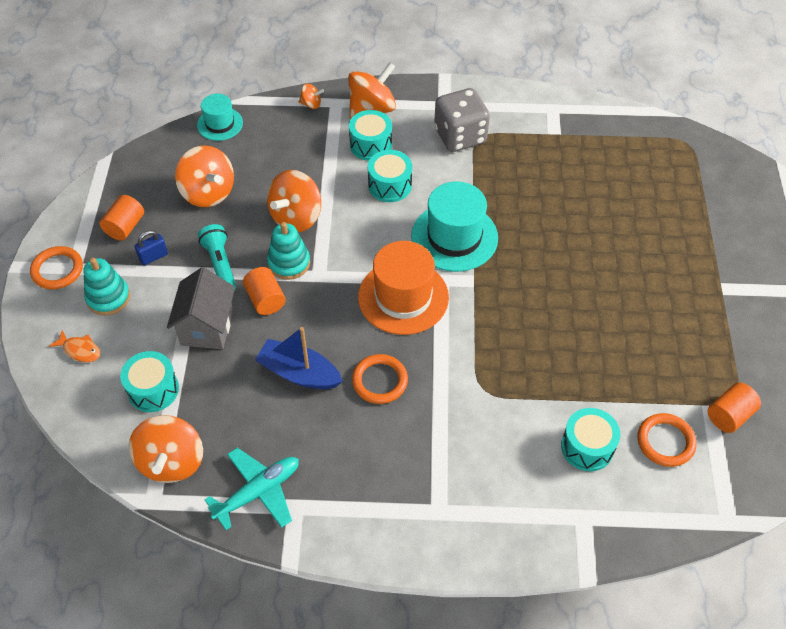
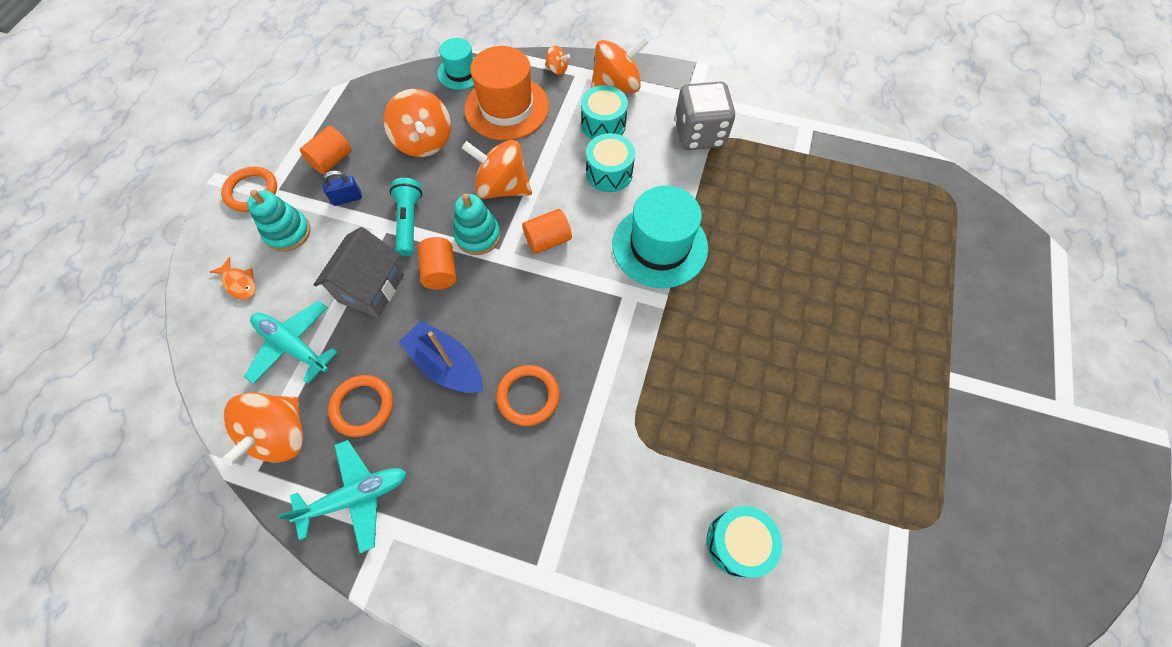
camera: 15 degrees right, 10 degrees up
(153, 389) = (293, 346): turquoise drum -> turquoise plane
(296, 217) = (502, 187): orange spinning top -> orange spinning top turned 60 degrees clockwise
(403, 297) = (584, 303): orange hat -> orange hat (507, 108)
(665, 441) = (834, 562): orange ring -> orange ring (362, 407)
(729, 415) = (921, 548): orange cylinder -> orange cylinder (548, 240)

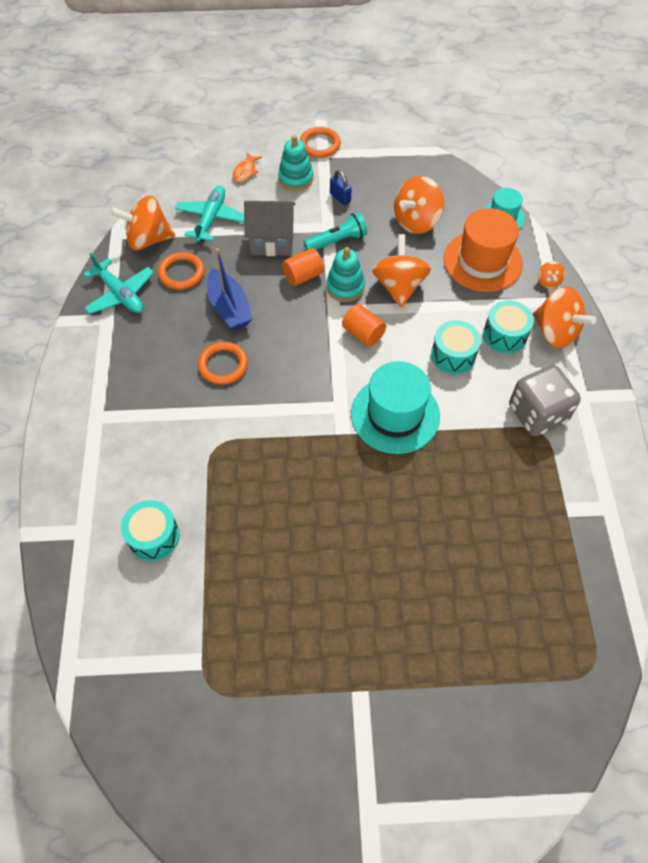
camera: 70 degrees right, 5 degrees down
(332, 160) = (369, 175): orange cylinder -> none
(446, 365) = (229, 307): blue boat -> blue boat turned 135 degrees clockwise

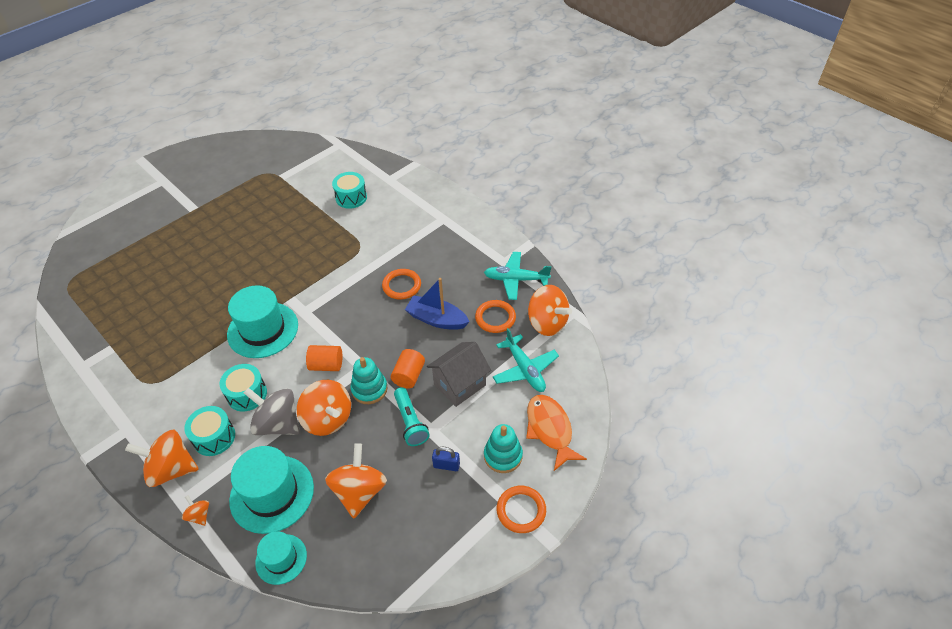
camera: 140 degrees right, 10 degrees down
(148, 239) = (547, 323): orange spinning top -> orange spinning top turned 90 degrees clockwise
(245, 171) = (550, 430): orange fish -> orange fish, size x1.86
(337, 241) = (410, 422): turquoise flashlight -> turquoise flashlight turned 45 degrees counterclockwise
(443, 310) = (278, 424): none -> grey spinning top
(482, 261) = (272, 493): orange hat -> turquoise hat
(537, 414) = (158, 394): grey dice -> none

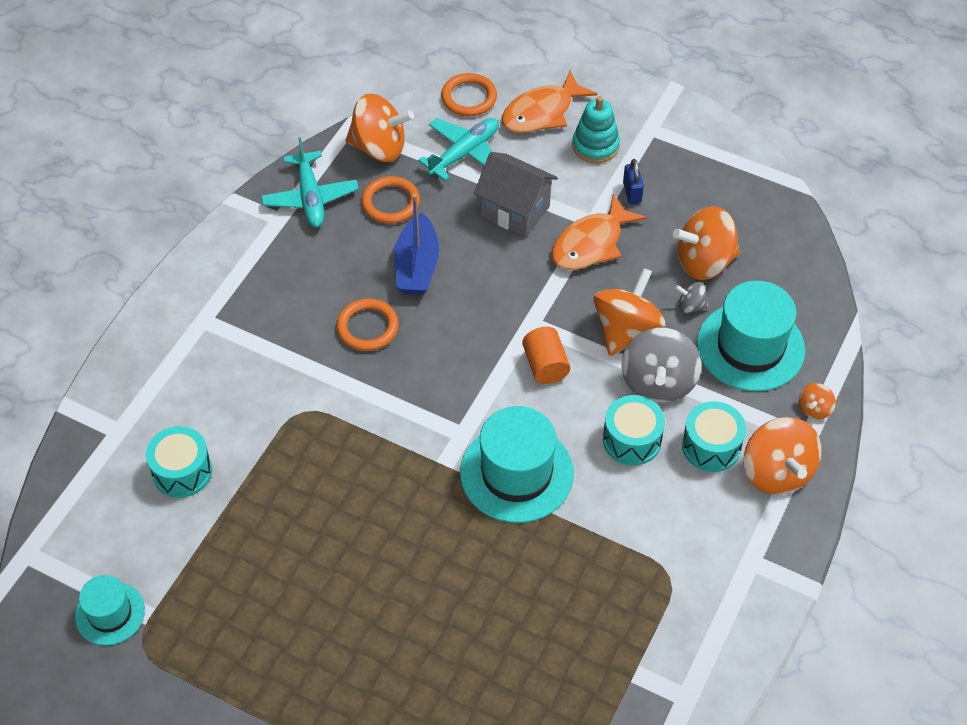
camera: 110 degrees left, 5 degrees up
(281, 559) = (816, 304): turquoise hat -> turquoise hat (110, 613)
(326, 467) = (690, 306): none -> grey spinning top
(369, 389) = (562, 302): turquoise stacking toy -> none
(409, 375) = (523, 267): orange cylinder -> none
(410, 422) = (591, 244): turquoise flashlight -> orange fish
(521, 510) = (653, 116): orange ring -> orange ring (469, 98)
(547, 323) = (379, 147): orange spinning top -> orange spinning top turned 75 degrees clockwise

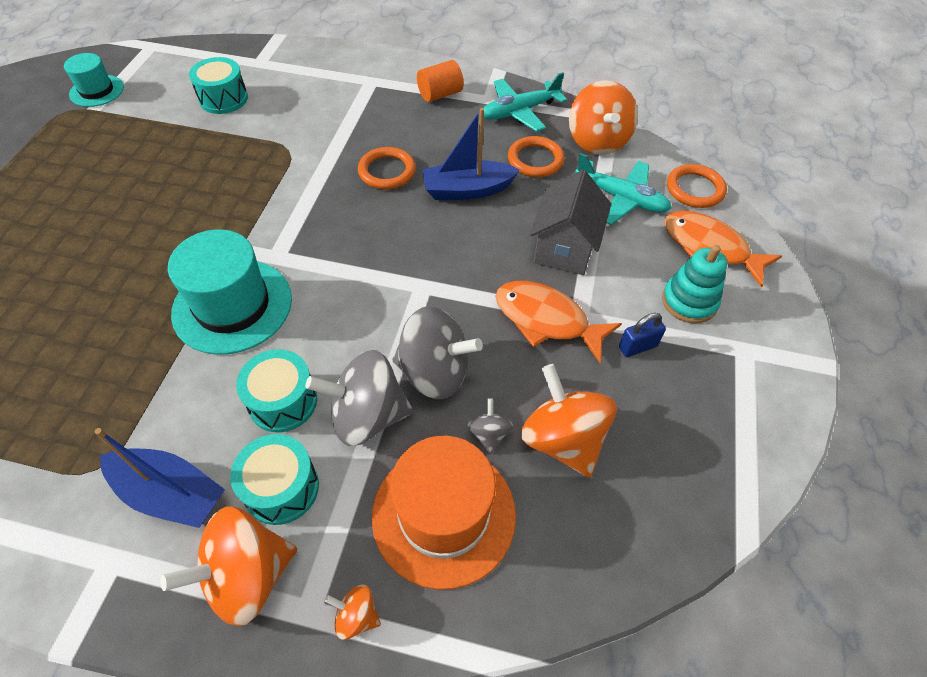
camera: 75 degrees right, 0 degrees up
(545, 365) = (370, 307): orange cylinder -> orange cylinder (440, 94)
(626, 330) = (435, 372): orange spinning top -> grey spinning top
(702, 522) = (170, 494): none -> blue boat
(750, 347) = (444, 514): turquoise hat -> orange hat

